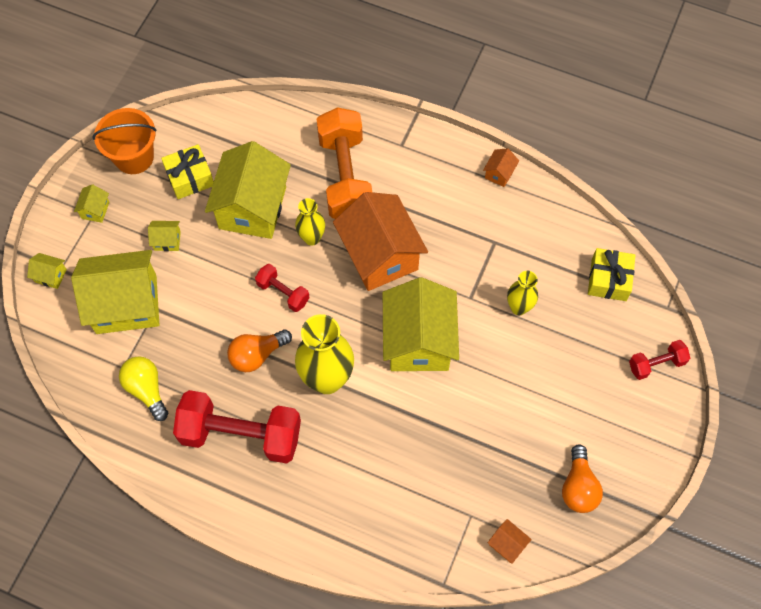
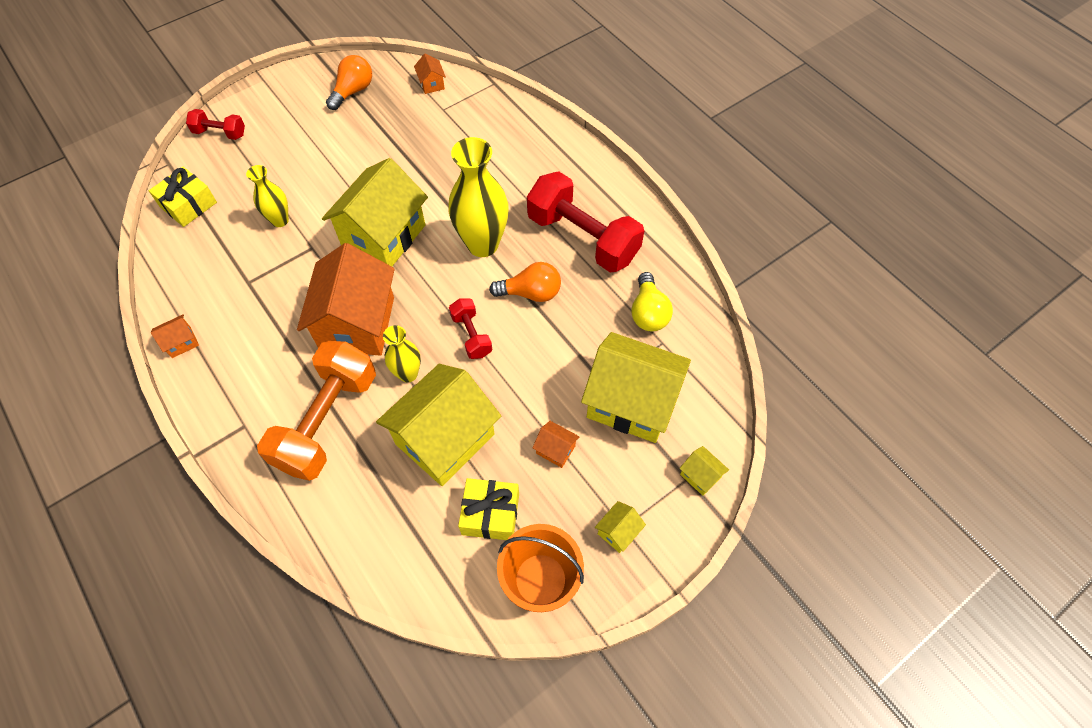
camera: 150 degrees left, 5 degrees down
(167, 241) = (555, 449): yellow house -> orange house

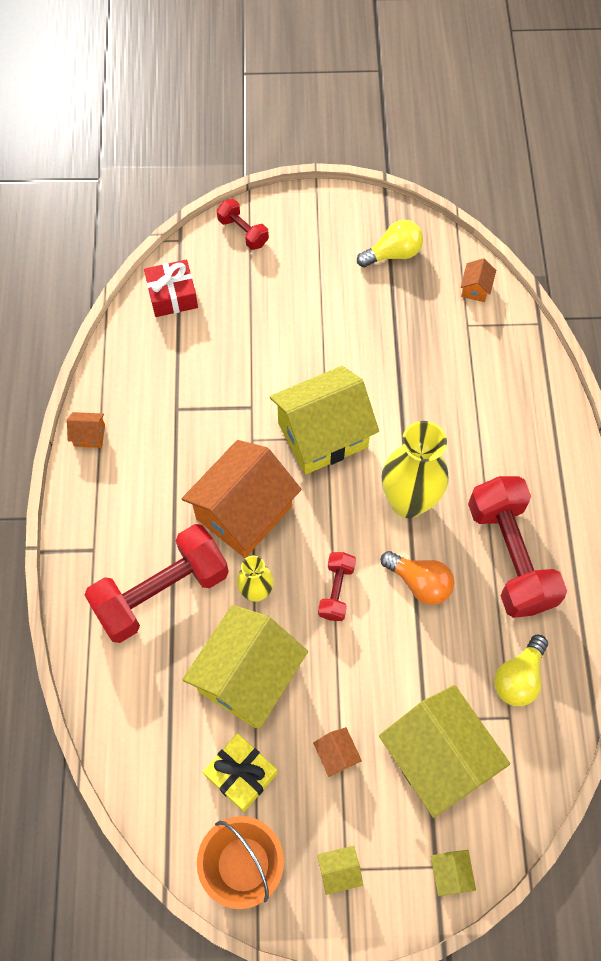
camera: 35 degrees right, 5 degrees up
(188, 205) = (172, 295): yellow gift -> red gift
(280, 220) = (241, 361): yellow vase -> none
(327, 421) = (162, 592): orange dumbbell -> red dumbbell
(353, 91) = (393, 254): orange light bulb -> yellow light bulb
(445, 439) = (248, 677): yellow house -> yellow house turned 45 degrees counterclockwise

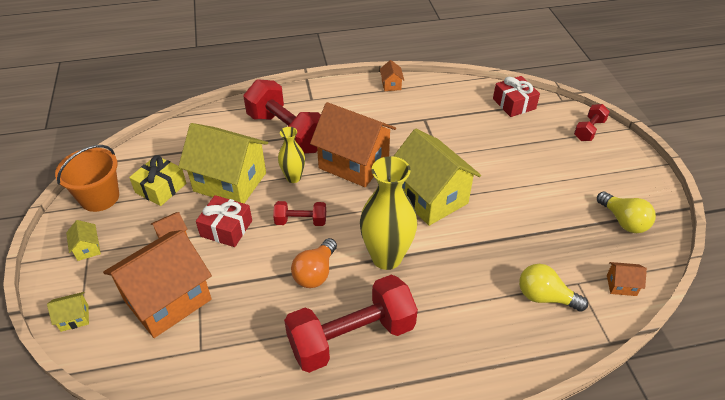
camera: 80 degrees right, 20 degrees down
(333, 684) = (226, 228): none -> red gift
(437, 757) = (167, 300): yellow house -> orange house
(518, 677) = (237, 354): yellow light bulb -> yellow light bulb (545, 297)

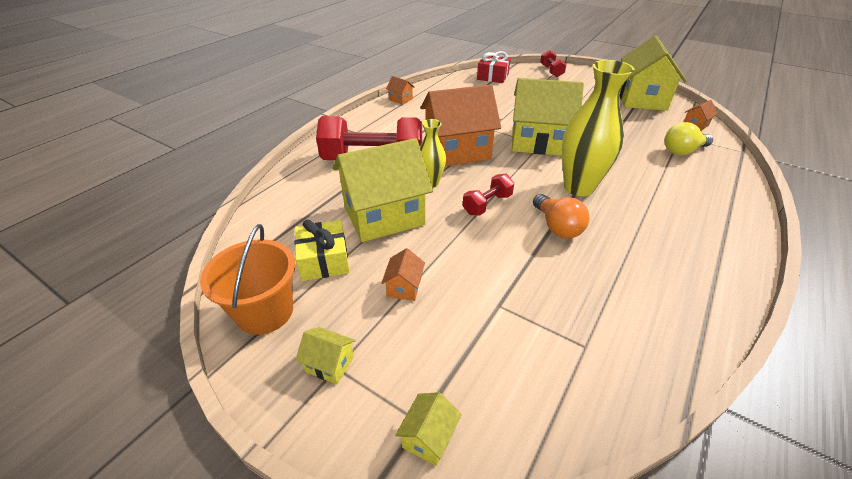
camera: 45 degrees left, 5 degrees down
(167, 300) = (489, 336): orange house -> none
(226, 228) = (440, 247): red gift -> none
(352, 337) = (650, 245): red dumbbell -> none
(623, 221) = (641, 99): yellow light bulb -> yellow house

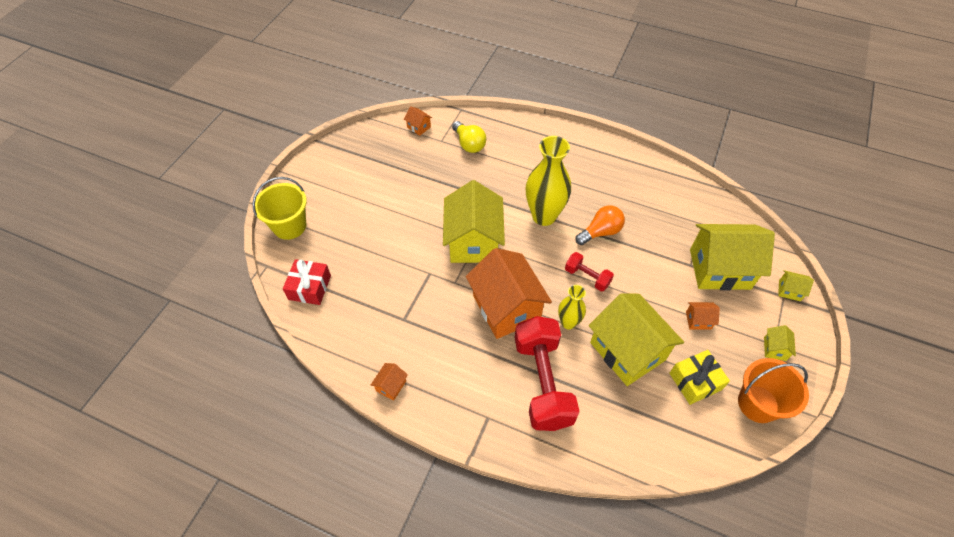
camera: 100 degrees left, 15 degrees up
(551, 71) = (289, 226): red dumbbell -> yellow bucket
(641, 99) = (366, 155): yellow house -> yellow house (720, 269)

